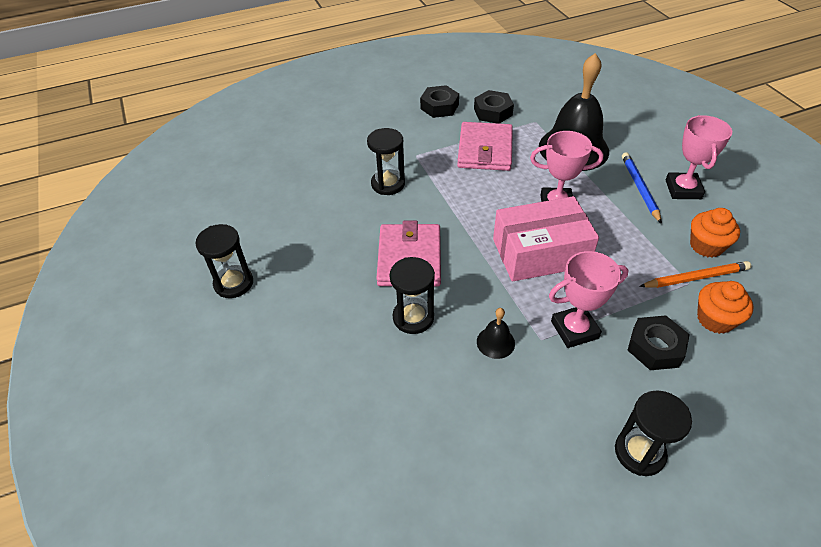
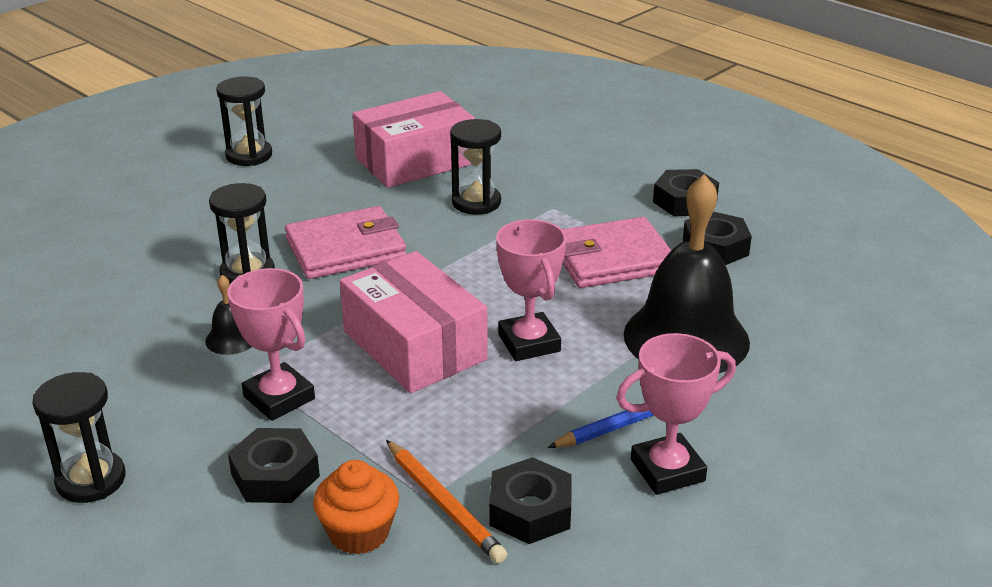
camera: 65 degrees right, 15 degrees down
(312, 197) = (415, 161): none -> pink box
(706, 246) = (530, 510): orange cupcake -> black nut

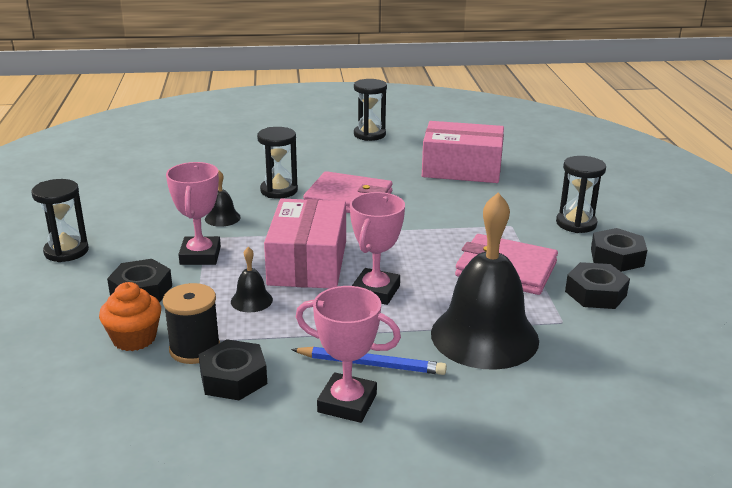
camera: 40 degrees right, 5 degrees down
(420, 419) = (251, 300): none -> black bell
(444, 505) = (195, 349): orange pencil -> black spool
(476, 202) = (464, 204): black hourglass -> black hourglass (576, 224)

